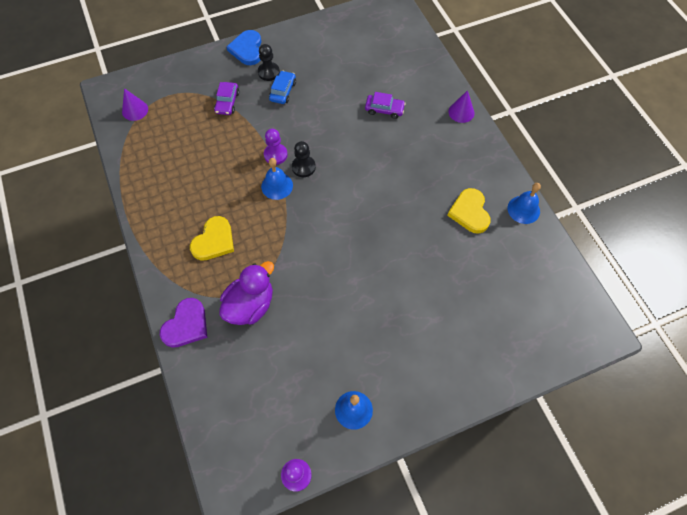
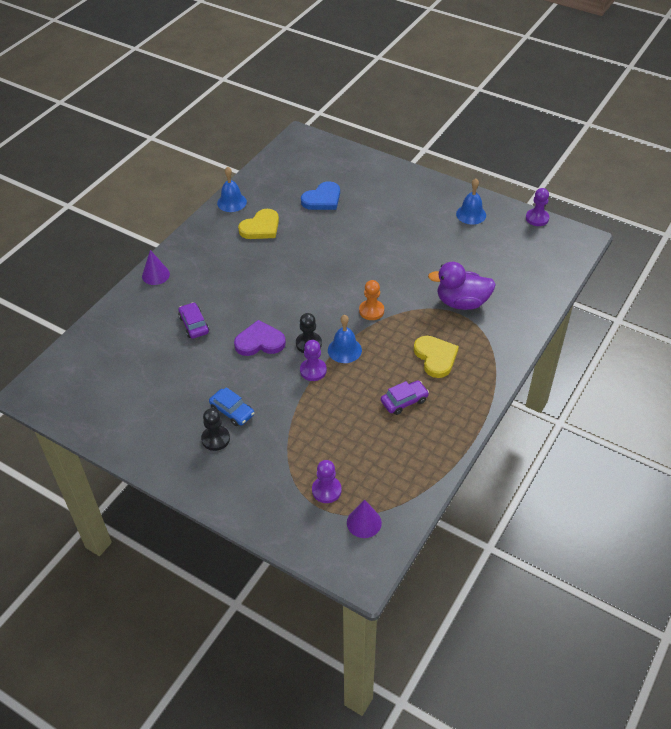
camera: 125 degrees left, 15 degrees down
(175, 105) = (326, 490): none -> purple pawn
(186, 325) = (516, 328): purple heart -> purple heart (260, 342)
(214, 241) = (435, 357): yellow heart -> yellow heart turned 75 degrees clockwise
(227, 102) = (284, 447): purple car -> purple car (404, 401)
(247, 49) = (197, 479): blue heart -> blue heart (322, 199)
(283, 91) = (232, 411): blue car -> blue car turned 120 degrees counterclockwise
(300, 230) = (371, 311): none -> orange pawn

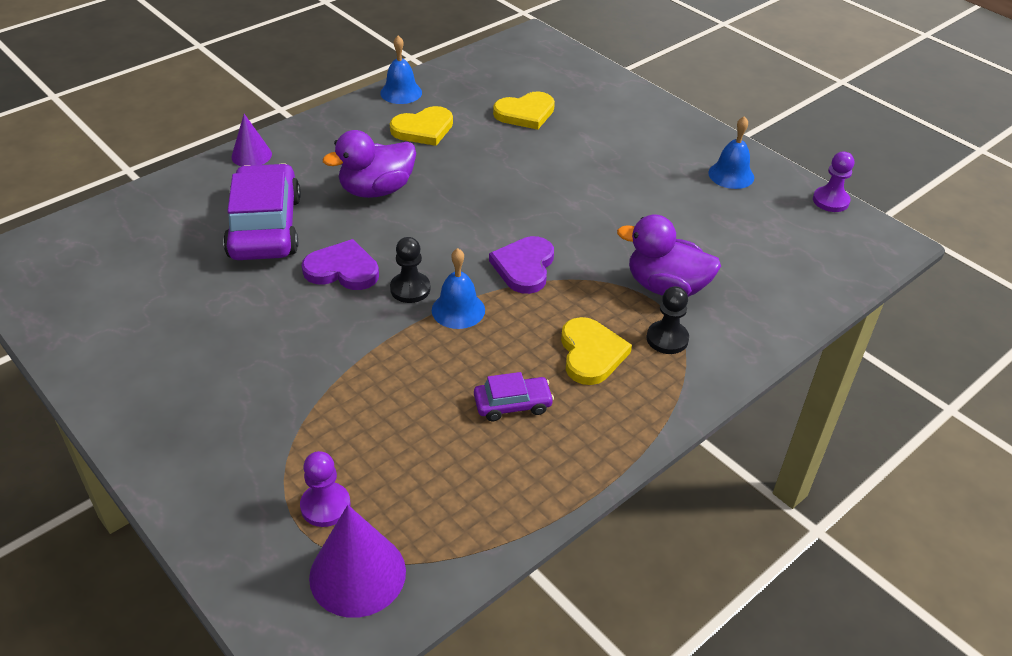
camera: 15 degrees right, 5 degrees down
(194, 325) = (265, 227): purple car -> purple car, size x2.07
(215, 439) = (205, 385): black pawn -> black pawn (667, 339)
(232, 411) = (251, 353): blue car -> none
(253, 280) = (376, 190): none -> purple duck
(313, 370) = (397, 326): purple pawn -> none
(322, 199) = (525, 113): blue heart -> yellow heart
(364, 522) = (357, 574): purple cone -> purple cone, size x1.60
(371, 311) = (524, 267): orange pawn -> purple heart

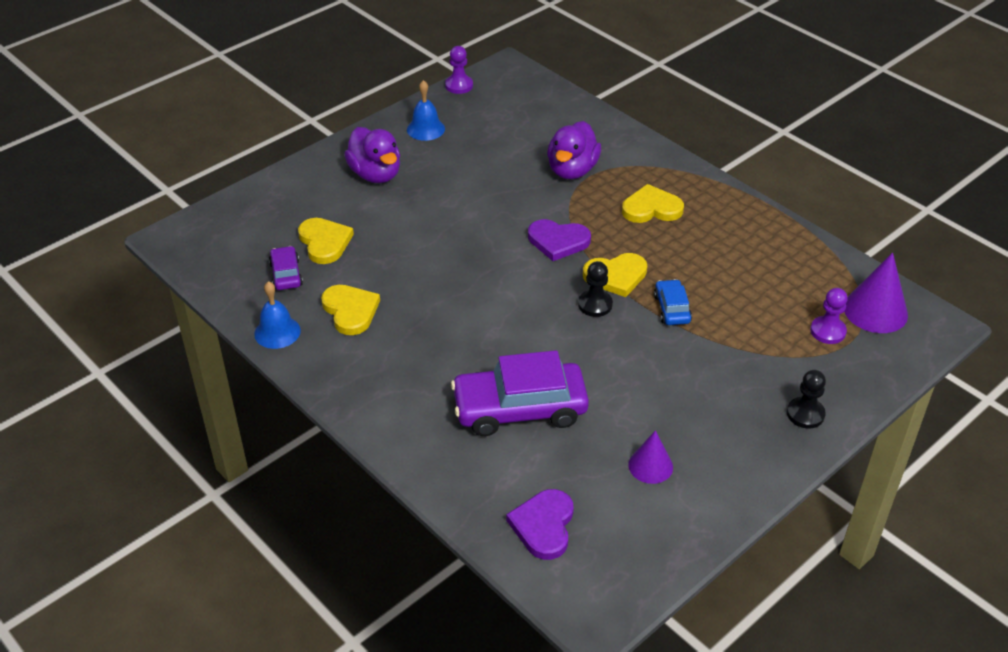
camera: 90 degrees left, 0 degrees up
(251, 155) = (397, 438): purple cone -> purple cone (650, 466)
(342, 270) = (576, 348): purple heart -> purple heart (543, 526)
(376, 190) = (456, 336): purple duck -> purple duck (375, 174)
(394, 353) = (672, 309): none -> blue car
(458, 310) = (616, 276): blue bell -> yellow heart
(512, 404) = (710, 246): purple car -> purple car (286, 274)
(667, 339) = (629, 173): black pawn -> black pawn (805, 414)

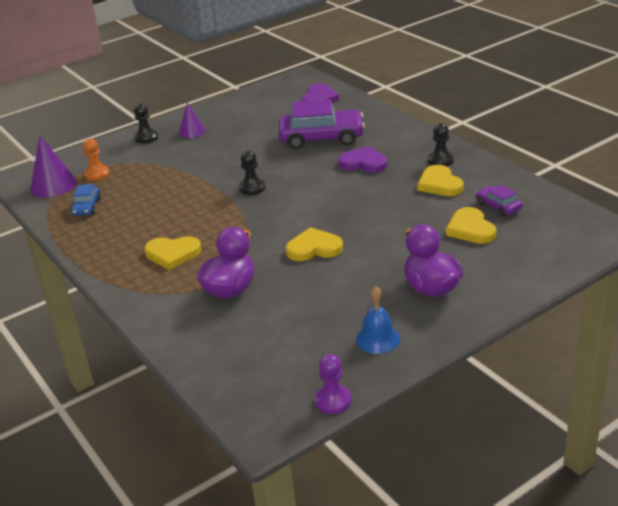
camera: 170 degrees left, 10 degrees down
(277, 332) = (493, 172): blue bell -> none
(286, 274) = (498, 206): purple car -> purple car turned 150 degrees clockwise
(344, 355) = (440, 160): none -> black pawn
(558, 241) = (265, 229): purple heart -> purple heart (363, 163)
(616, 276) = (228, 205): yellow heart -> yellow heart (314, 248)
(650, 466) = (251, 118): purple cone -> purple cone (192, 131)
(672, 309) = (197, 186): blue car -> blue car (87, 207)
(828, 331) = (97, 174): purple pawn -> orange pawn

